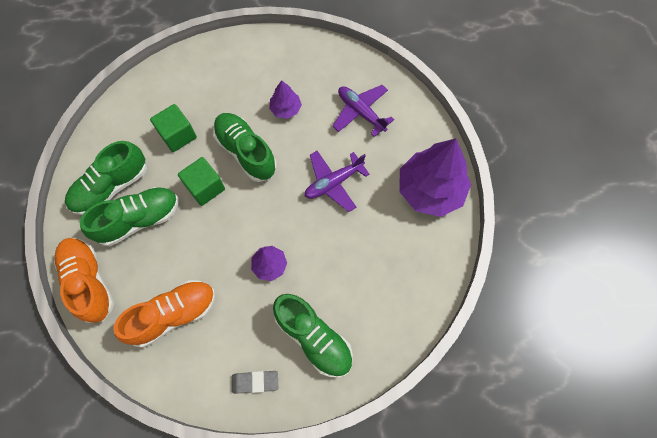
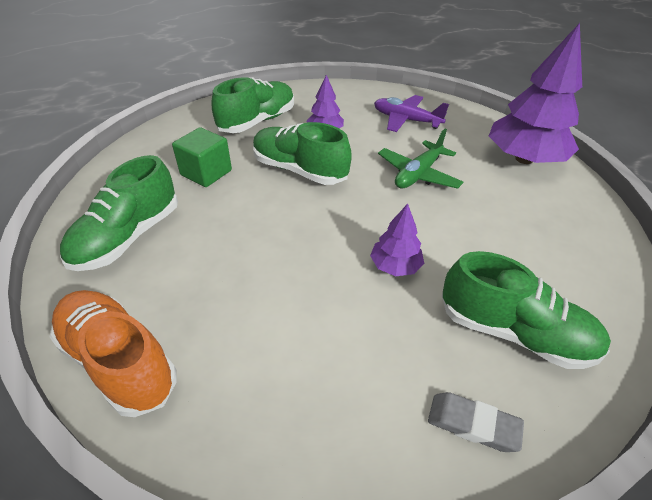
camera: 20 degrees left, 25 degrees down
(139, 220) = (182, 262): green shoe -> green shoe (257, 121)
(173, 315) = (284, 366): orange shoe -> none
(205, 187) = (264, 210): green cube -> none
(255, 382) = (472, 424): grey eraser -> grey eraser turned 45 degrees clockwise
(333, 183) = (418, 174): purple plane -> green plane

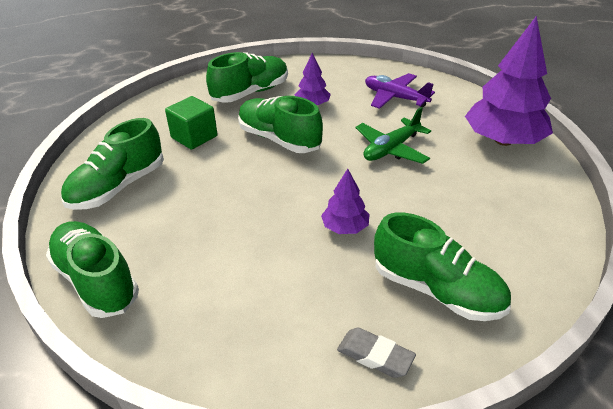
camera: 10 degrees right, 5 degrees down
(119, 361) = (96, 281): orange shoe -> green shoe

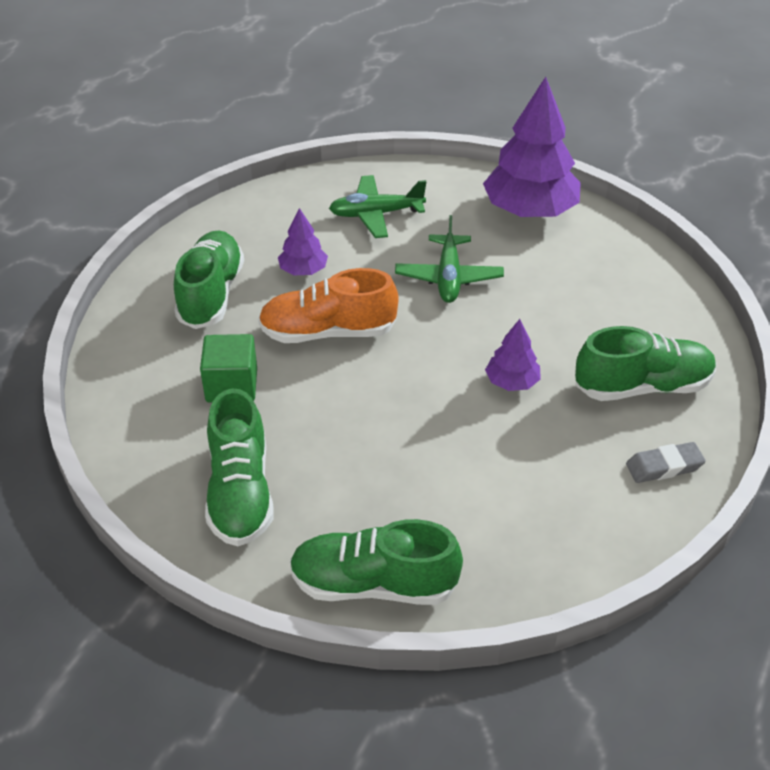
camera: 45 degrees left, 5 degrees up
(279, 139) = (328, 332): green shoe -> orange shoe
(395, 97) = (376, 214): purple plane -> green plane

